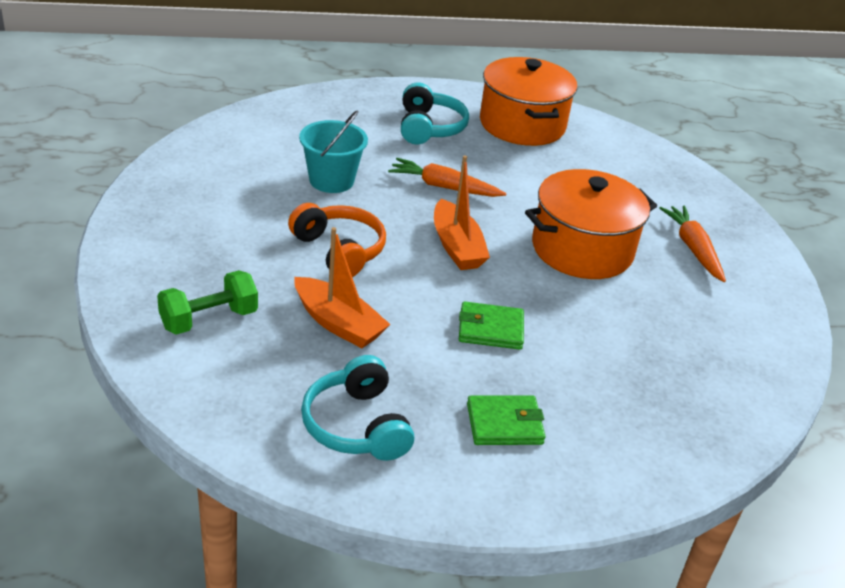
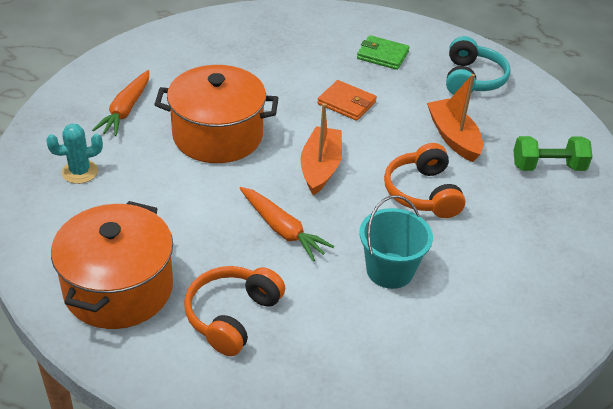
camera: 150 degrees left, 5 degrees up
(429, 128) = (232, 316): turquoise headphones -> orange headphones
(490, 329) = (346, 103): green wallet -> orange wallet
(651, 186) = (80, 172): none -> turquoise cactus

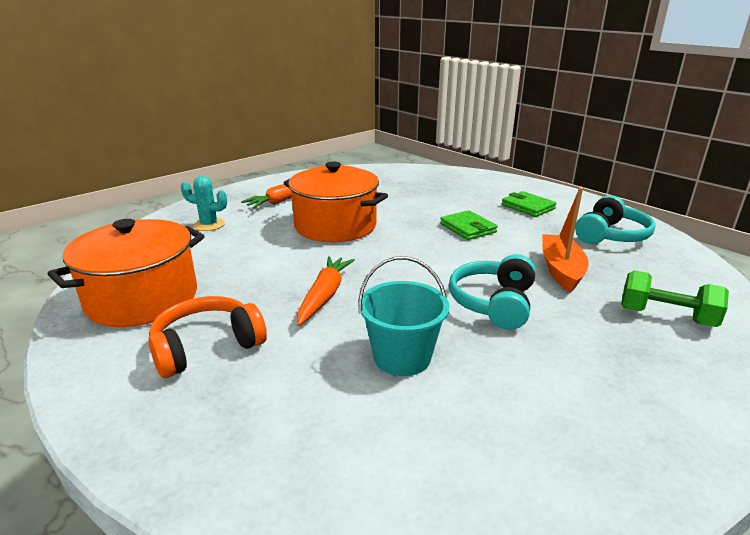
camera: 30 degrees right, 15 degrees down
(282, 229) = (324, 296): orange carrot -> orange carrot turned 150 degrees counterclockwise
(320, 167) = (404, 262): orange boat -> none
(346, 103) = (468, 228): orange wallet -> green wallet
(422, 193) = (493, 303): orange headphones -> turquoise headphones

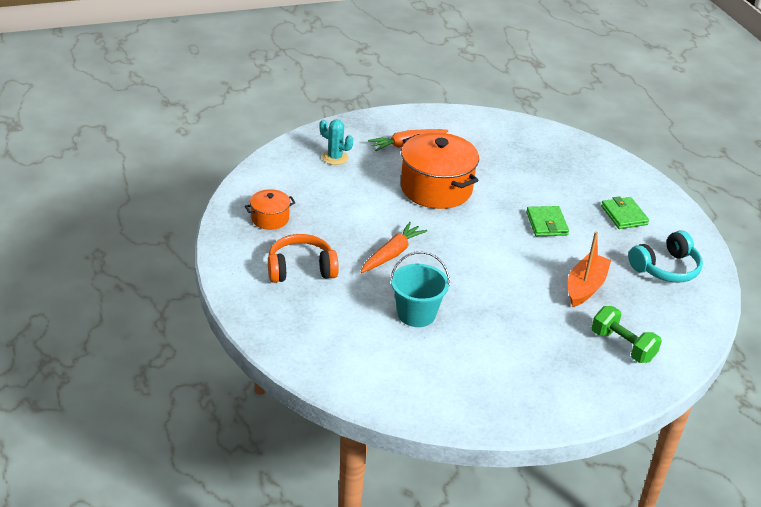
camera: 20 degrees right, 10 degrees up
(142, 299) = (270, 219): orange pot -> orange pot, size x0.50
(493, 303) = (507, 297): turquoise headphones -> none

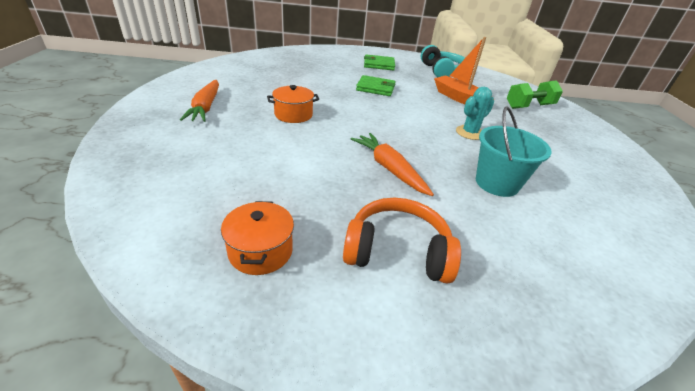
camera: 70 degrees left, 0 degrees up
(301, 269) = (397, 251): orange headphones -> orange headphones turned 90 degrees clockwise
(335, 158) = (176, 154): turquoise cactus -> turquoise cactus (470, 133)
(436, 188) = (293, 115): orange pot -> orange pot, size x0.50

